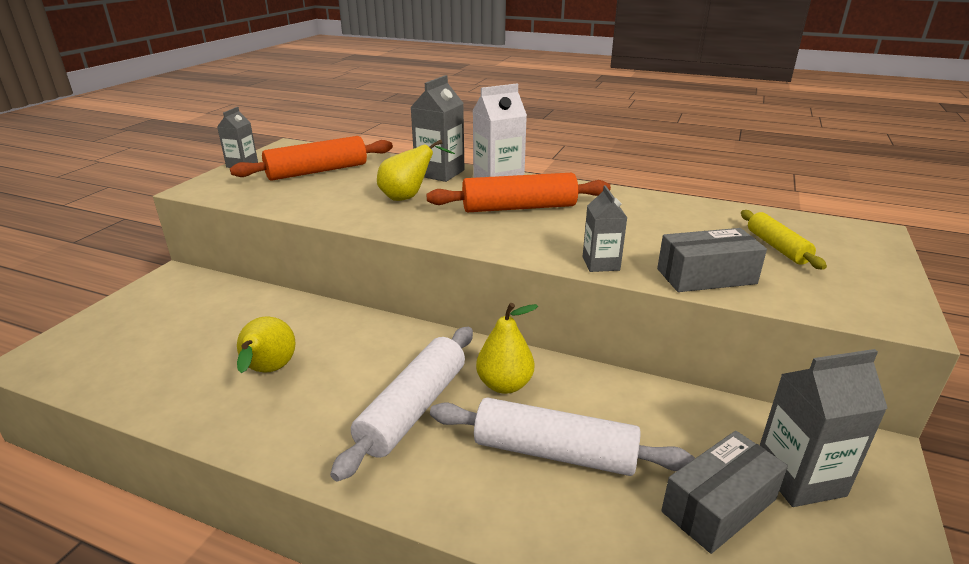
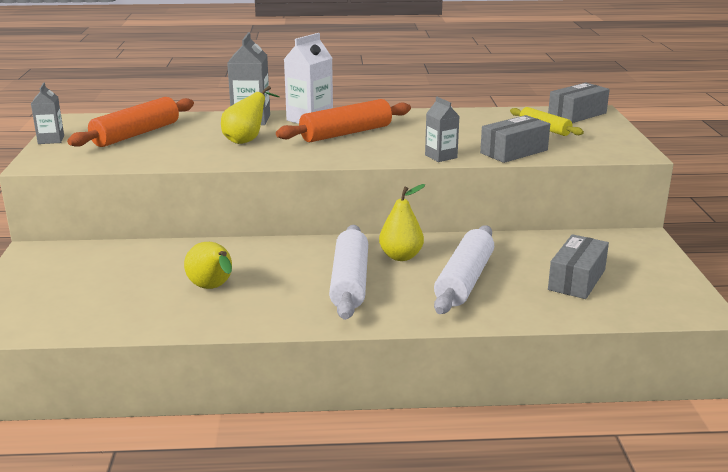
camera: 25 degrees left, 5 degrees down
(554, 452) = (464, 280): white rolling pin -> white rolling pin turned 60 degrees counterclockwise
(799, 478) = (611, 258): grey carton -> none
(841, 232) = (577, 114): none -> grey box

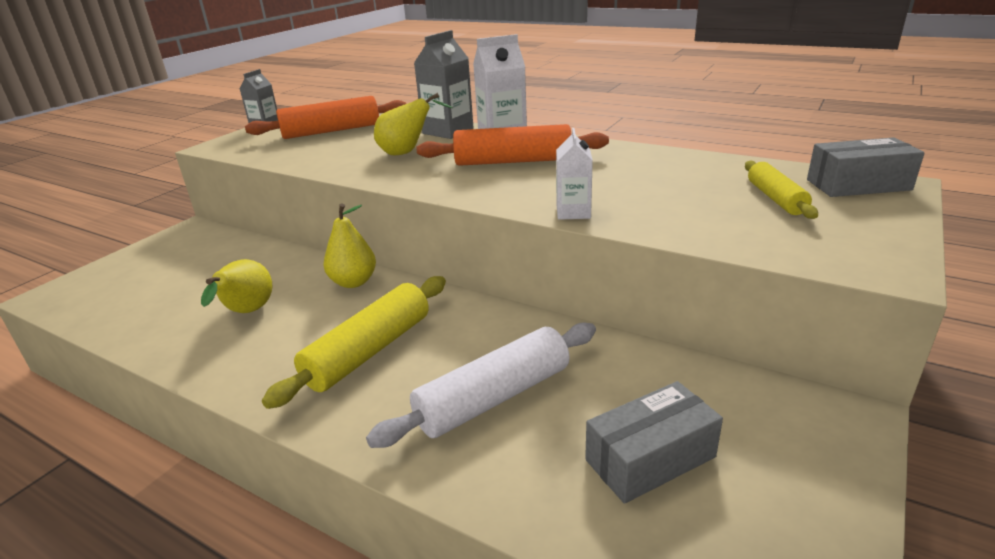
camera: 35 degrees right, 5 degrees up
(350, 282) = (369, 351): white rolling pin -> yellow rolling pin
(401, 256) = (466, 333): yellow pear -> yellow pear (353, 282)
(441, 156) = (573, 212): grey carton -> white carton
(514, 151) = (681, 225): grey box -> none

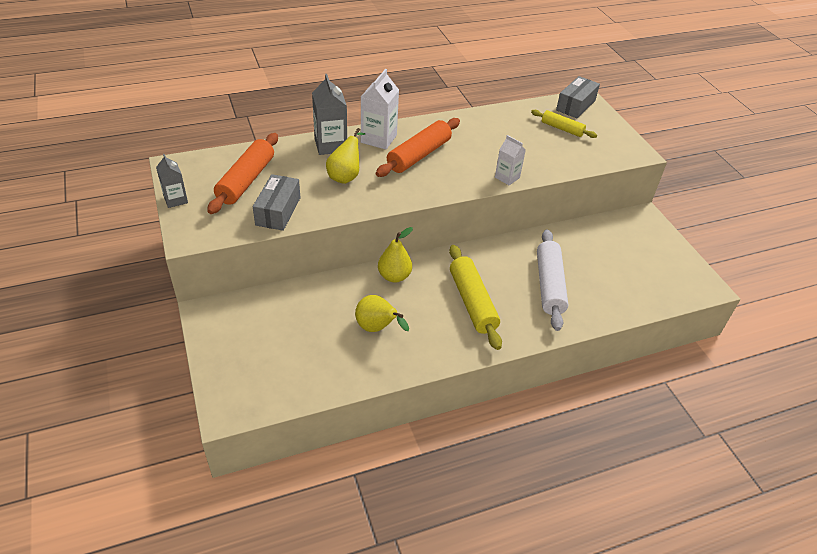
camera: 55 degrees left, 15 degrees up
(650, 458) = (621, 270): grey box -> grey box (278, 211)

